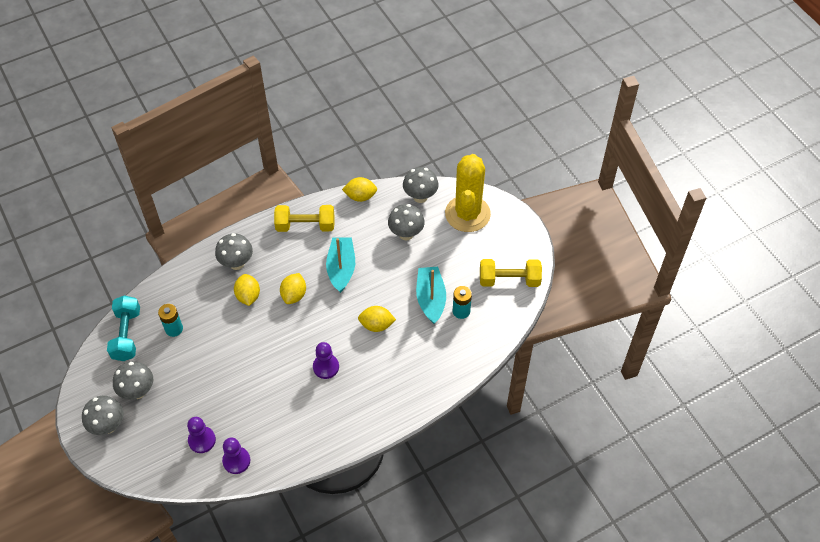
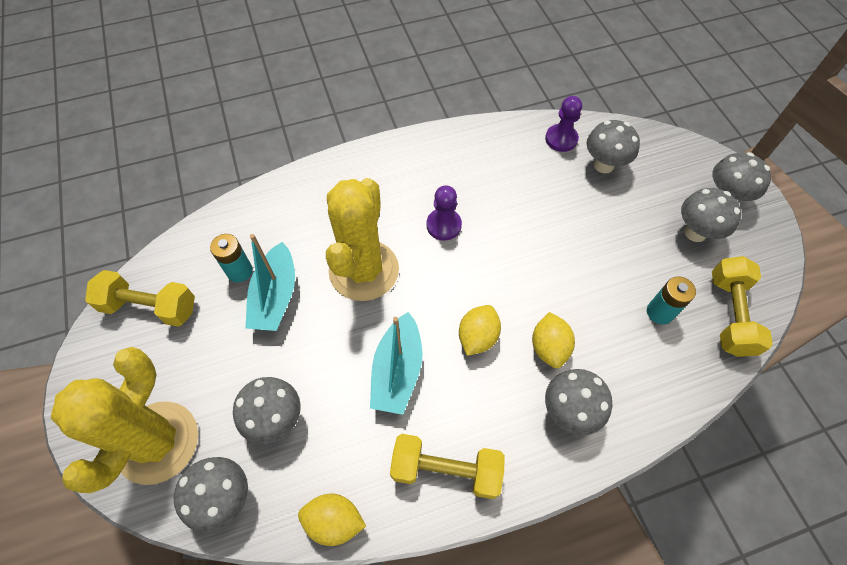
camera: 170 degrees left, 5 degrees up
(127, 335) = (730, 314): turquoise dumbbell -> yellow dumbbell
(202, 440) = (603, 165): purple pawn -> grey mushroom
(376, 325) = (364, 270): yellow lemon -> yellow cactus

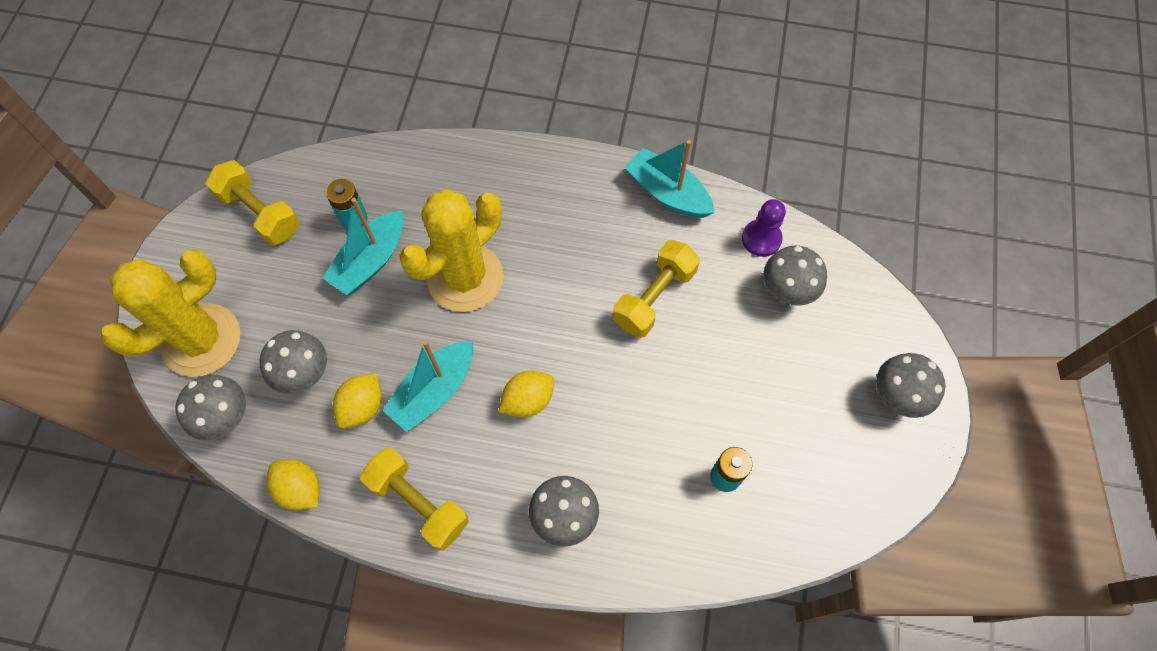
camera: 30 degrees right, 5 degrees up
(444, 225) = (571, 271): purple pawn -> none
(475, 139) = (667, 193): none -> turquoise boat
(549, 347) = (588, 448): yellow lemon -> yellow lemon (362, 407)
(695, 232) = (830, 417): grey mushroom -> none
(730, 314) = (798, 520): yellow dumbbell -> yellow dumbbell (654, 297)

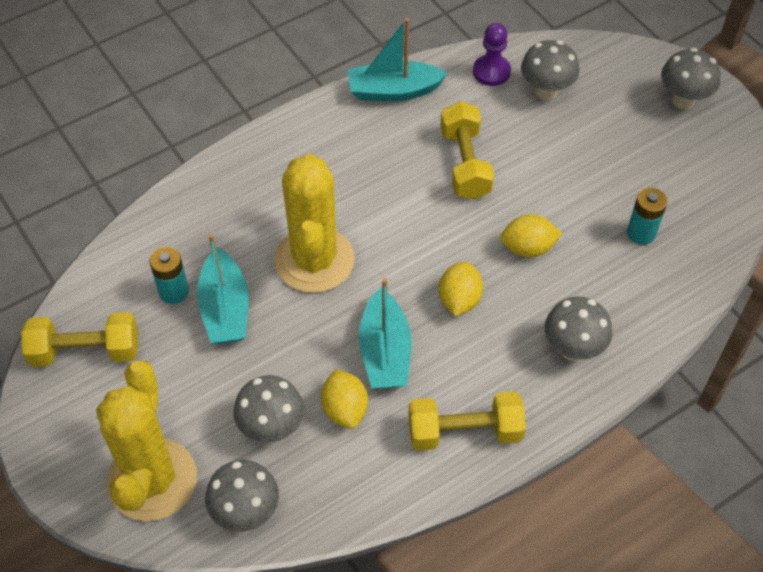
camera: 45 degrees left, 10 degrees down
(300, 489) = (366, 504): yellow lemon -> yellow lemon (528, 248)

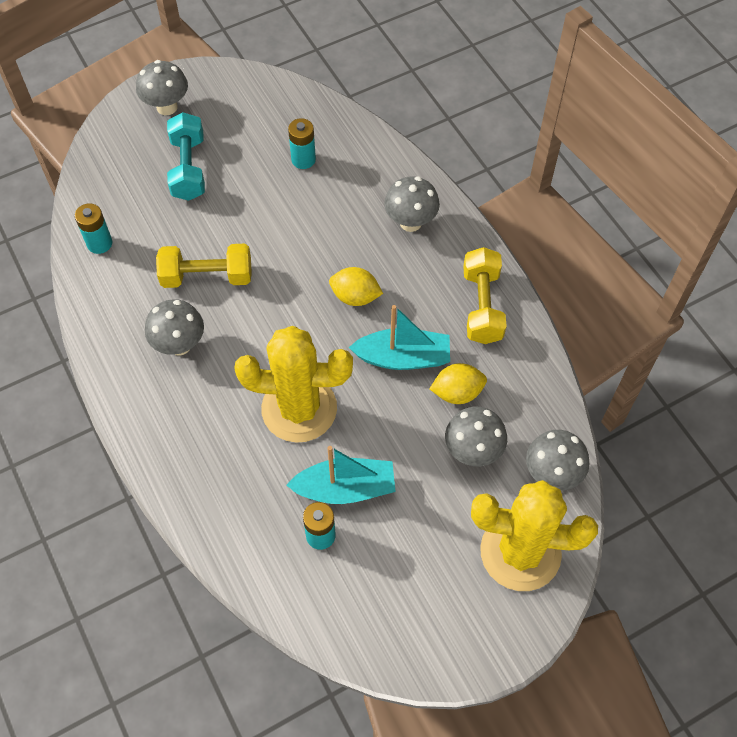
camera: 85 degrees left, 5 degrees up
(85, 351) = (381, 618): yellow dumbbell -> none
(393, 91) = (105, 327): turquoise boat -> none
(491, 71) = (99, 243): purple pawn -> turquoise battery
(528, 248) = (308, 240): yellow lemon -> none
(546, 91) = (134, 204): grey mushroom -> grey mushroom (179, 345)
(603, 130) = (188, 168): none -> turquoise dumbbell

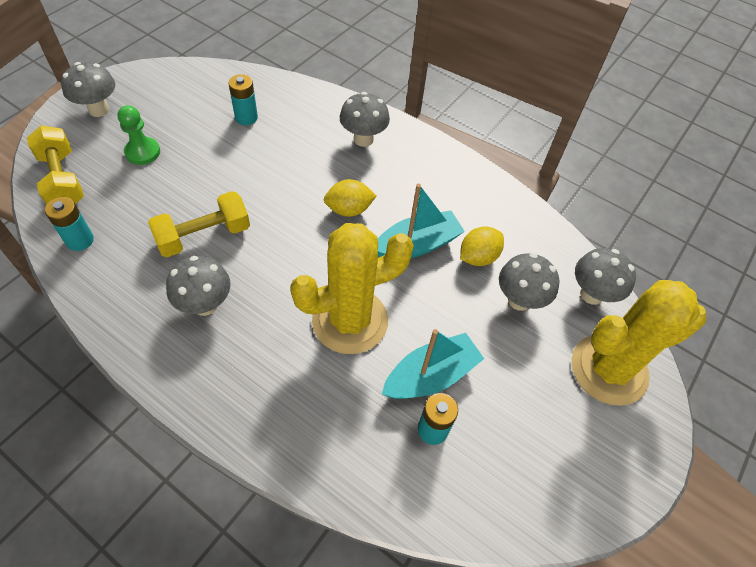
camera: 30 degrees left, 5 degrees down
(188, 168) = (142, 152): turquoise dumbbell -> green pawn
(482, 306) = (457, 183): yellow dumbbell -> yellow dumbbell (62, 180)

